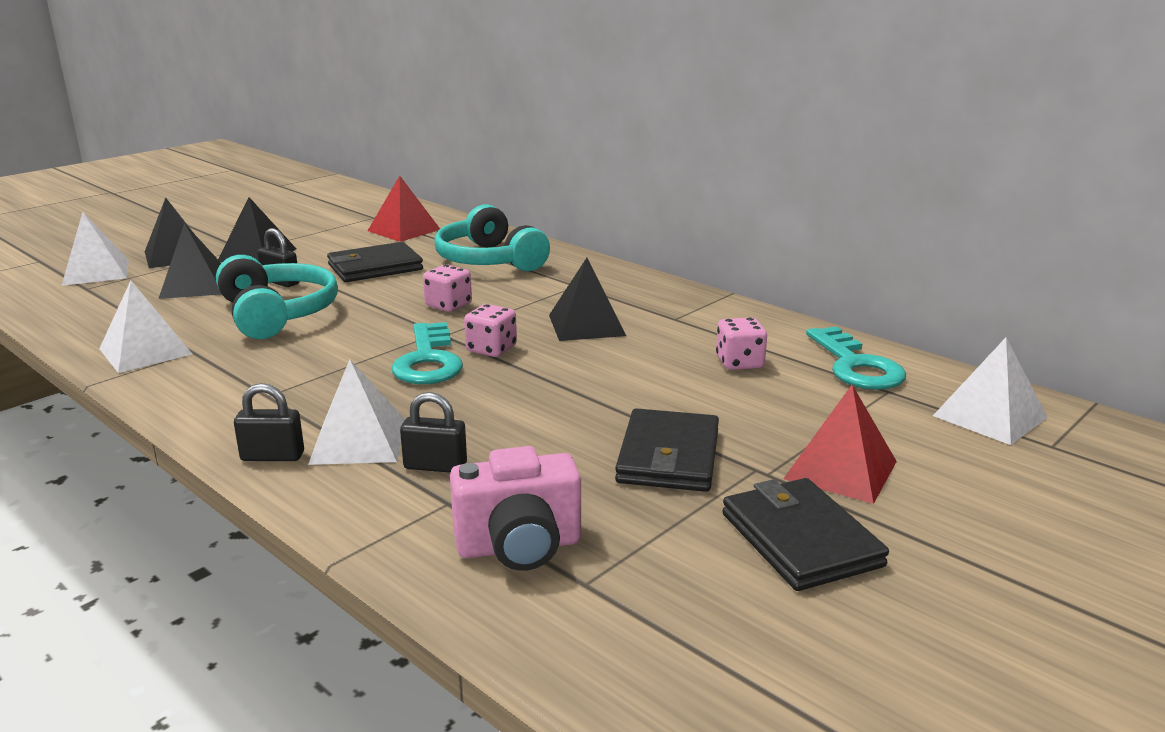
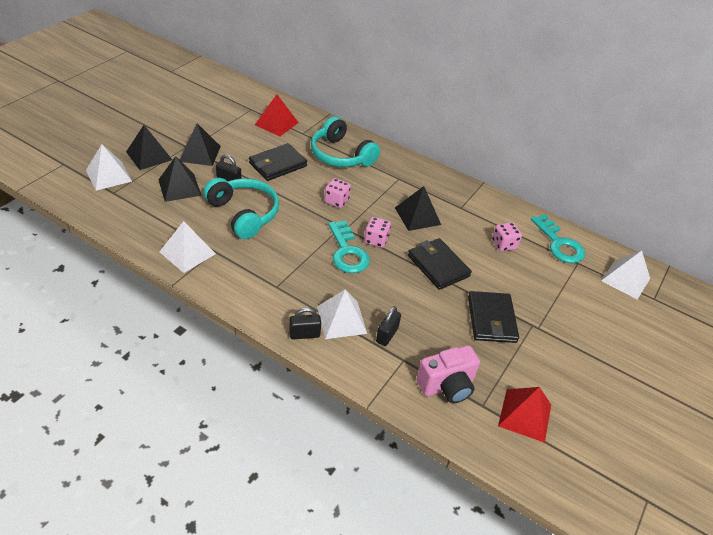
camera: 15 degrees left, 20 degrees up
(435, 466) = (387, 335): black padlock -> black padlock turned 60 degrees counterclockwise
(800, 539) = (562, 370): black wallet -> black wallet (438, 266)
(840, 469) = (569, 322): red pyramid -> red pyramid (525, 415)

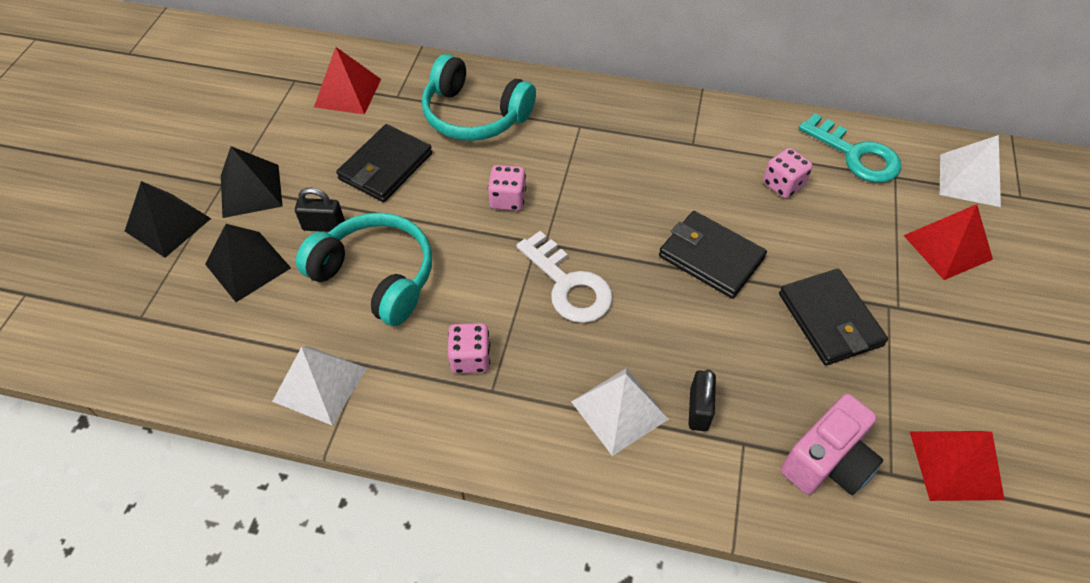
camera: 15 degrees left, 10 degrees up
(108, 175) = (116, 287): white pyramid -> none
(304, 334) = (577, 461): black padlock -> none
(347, 252) = (568, 285): turquoise key -> white key
(376, 240) = (600, 247): pink dice -> pink dice (470, 358)
(417, 216) = (639, 181): black pyramid -> none
(589, 308) = (947, 247): none -> red pyramid

